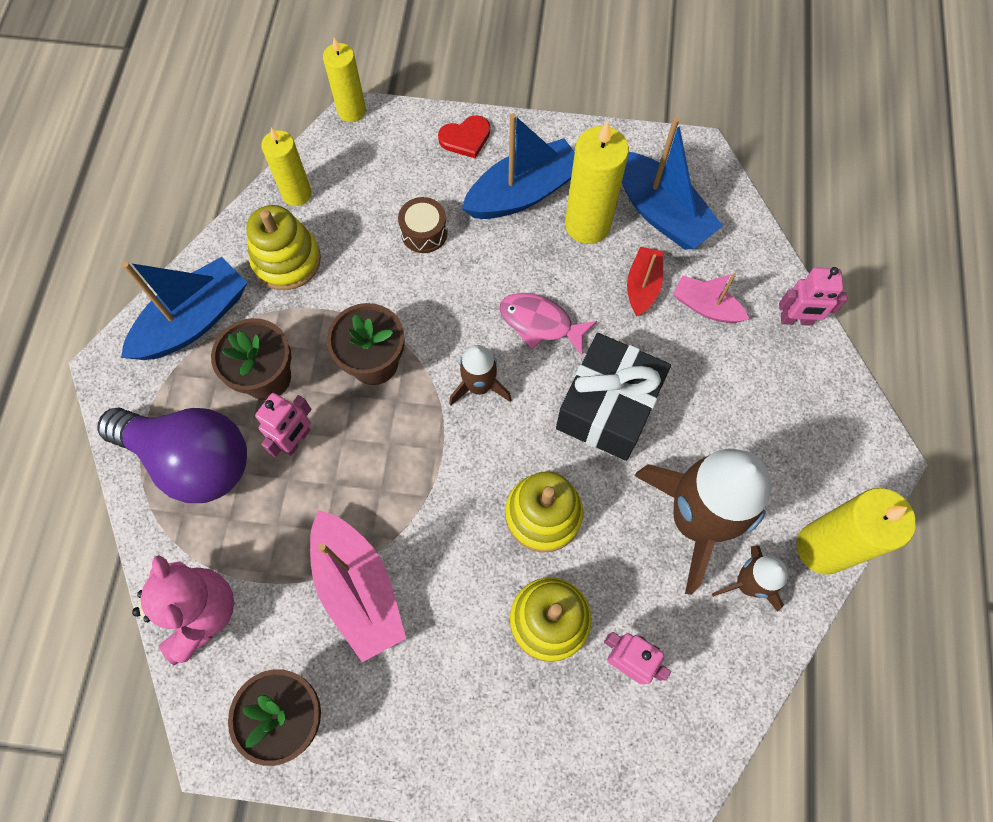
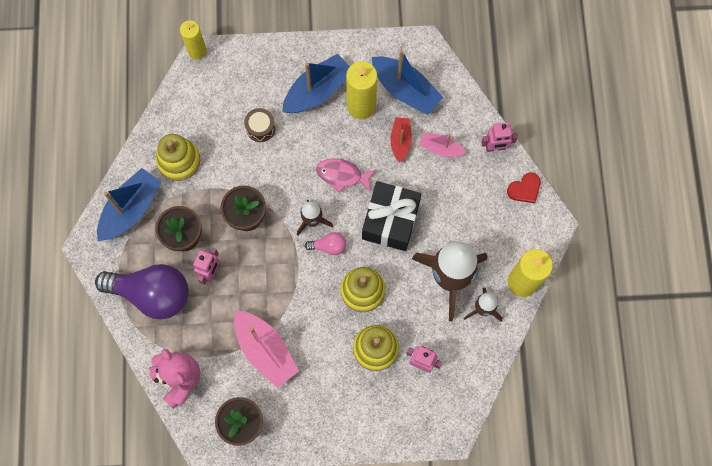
camera: 10 degrees left, 5 degrees up
(297, 194) = (175, 115): yellow candle -> none
(465, 138) = (274, 59): red heart -> red heart (524, 189)
(498, 431) = (328, 246): none -> pink light bulb

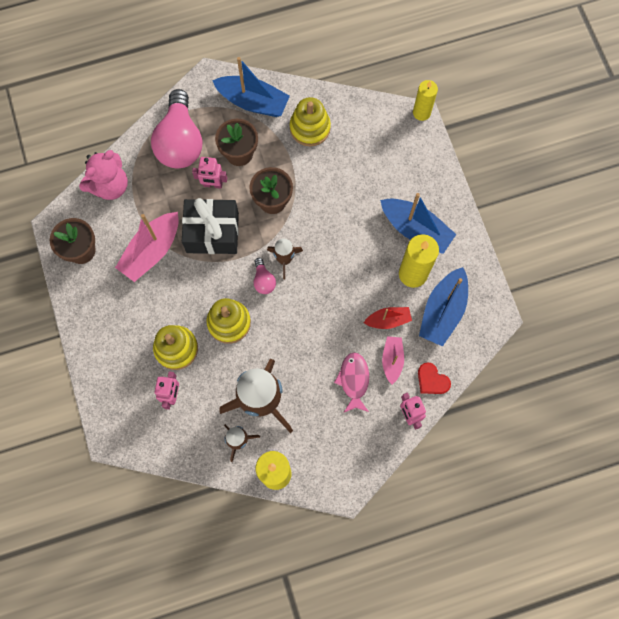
camera: 75 degrees right, 0 degrees up
(152, 294) = (180, 142): purple light bulb -> pink light bulb
(260, 128) = (362, 189): brown drum -> none
(342, 175) = (337, 274): pink fish -> pink fish (354, 380)
(390, 221) = (304, 331): black gift -> black gift (212, 232)
(524, 189) = (373, 454): red heart -> red heart (432, 380)

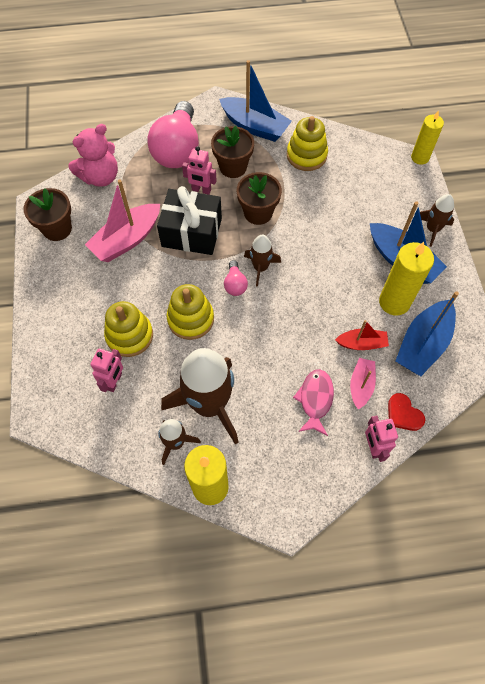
camera: 10 degrees right, 10 degrees down
(441, 191) = (432, 229): none -> brown rocket

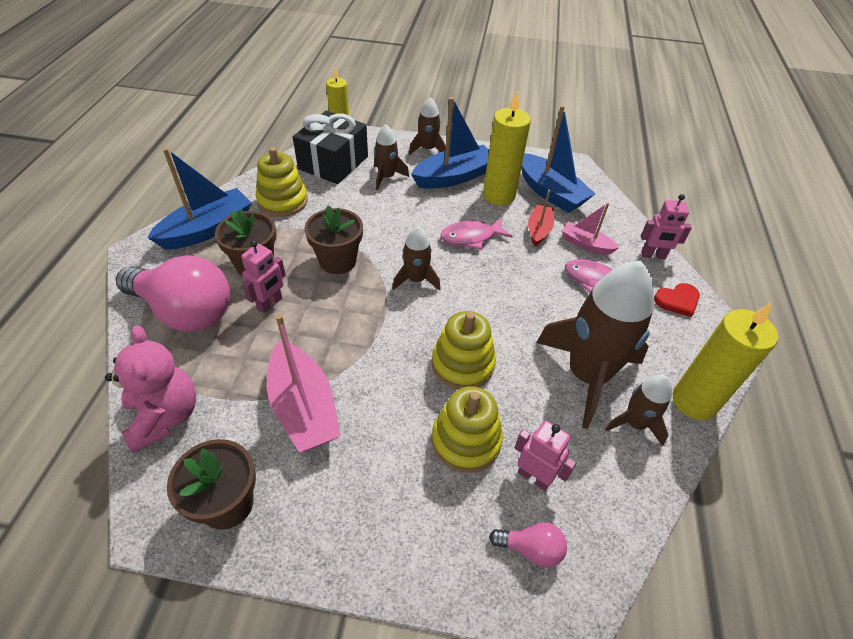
camera: 75 degrees left, 15 degrees down
(192, 232) = (331, 330): black gift -> black gift (333, 163)
(235, 284) = (429, 308): pink light bulb -> pink light bulb (530, 548)
(326, 293) = (471, 237): none -> pink fish
(373, 211) = (386, 177): none -> brown rocket
(403, 414) = (621, 226): red heart -> red heart (677, 301)

